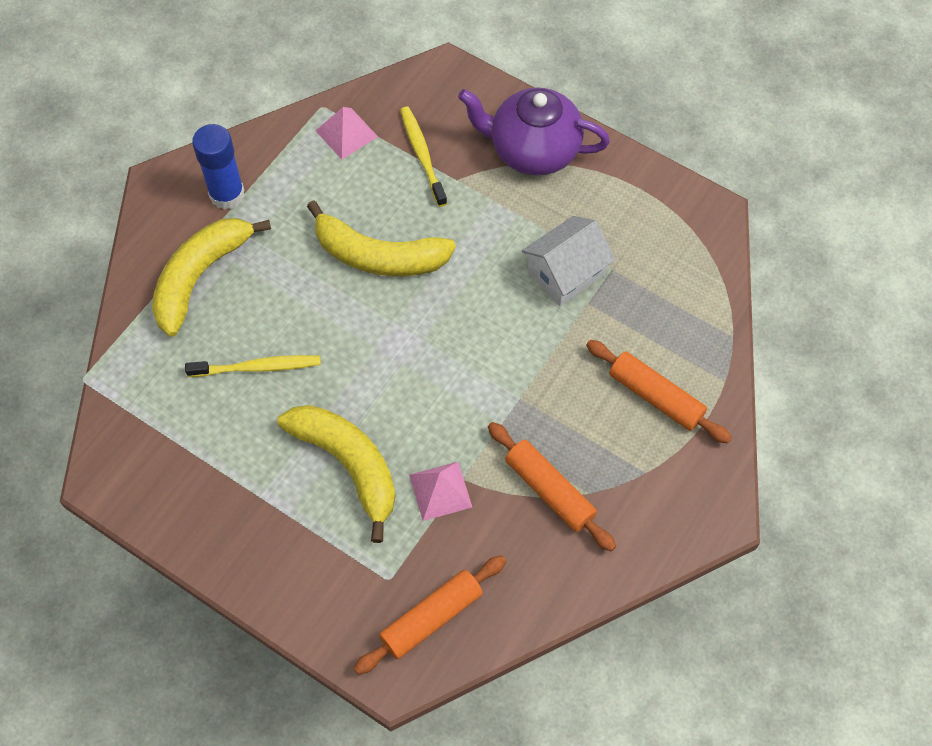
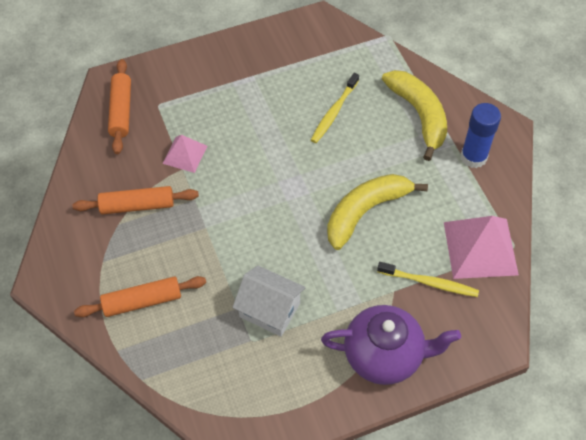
camera: 125 degrees right, 5 degrees down
(346, 133) = (480, 248): pink pyramid -> pink pyramid, size x1.76
(348, 465) = (237, 122): yellow banana -> none
(533, 150) = (384, 356): purple teapot -> purple teapot turned 45 degrees clockwise
(566, 273) = (269, 310): white house -> white house turned 60 degrees counterclockwise

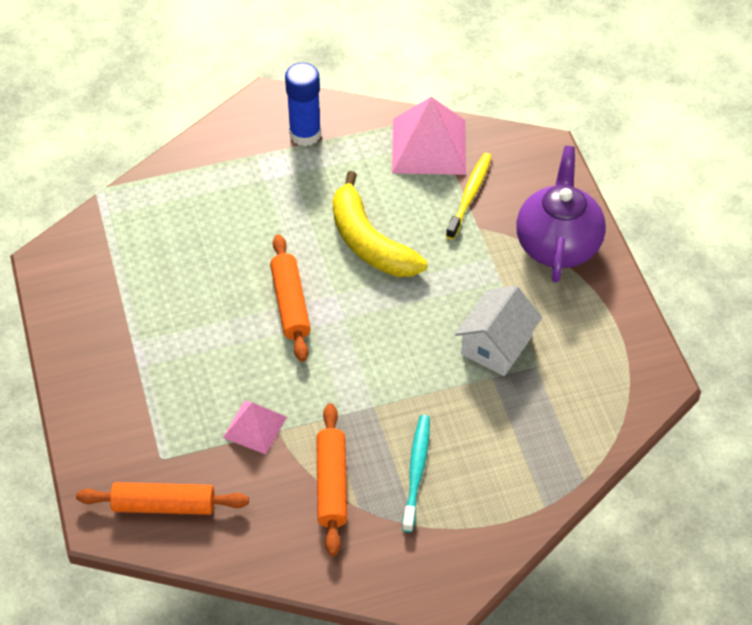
camera: 85 degrees left, 5 degrees down
(142, 301) = (477, 478): orange rolling pin -> orange rolling pin (290, 304)
(149, 259) = (416, 471): none -> turquoise toothbrush
(334, 112) = (214, 259): yellow toothbrush -> none
(419, 115) = (234, 175): yellow banana -> none

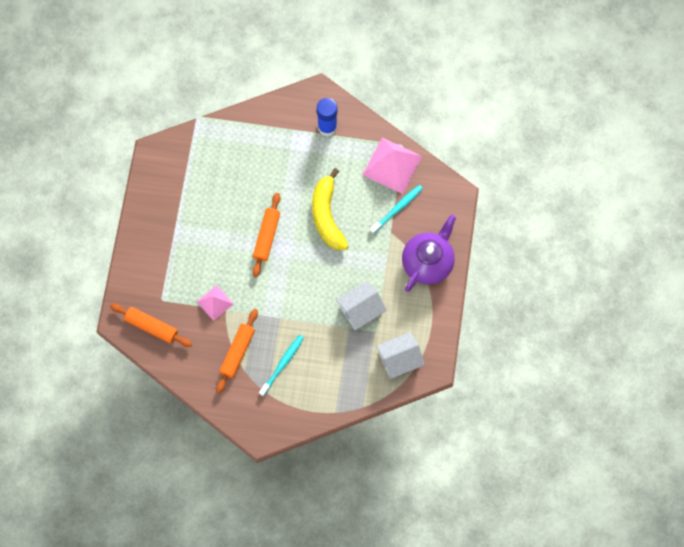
camera: 25 degrees right, 20 degrees up
(470, 195) = (397, 208): yellow toothbrush -> turquoise toothbrush
(598, 389) = (399, 359): none -> white house

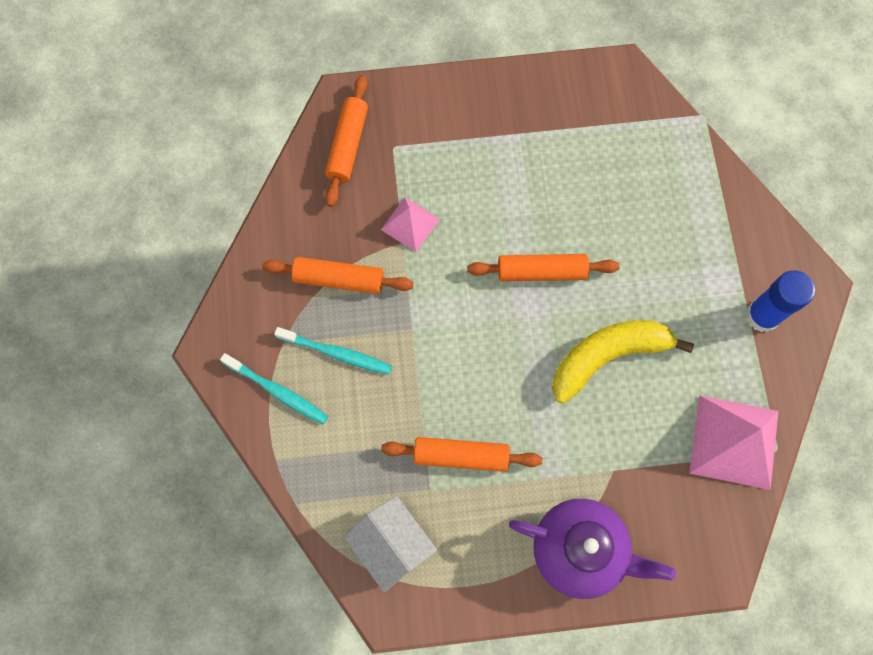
camera: 75 degrees right, 0 degrees up
(361, 310) = (461, 456): white house -> orange rolling pin
(397, 208) = (659, 471): turquoise toothbrush -> turquoise toothbrush (277, 392)

